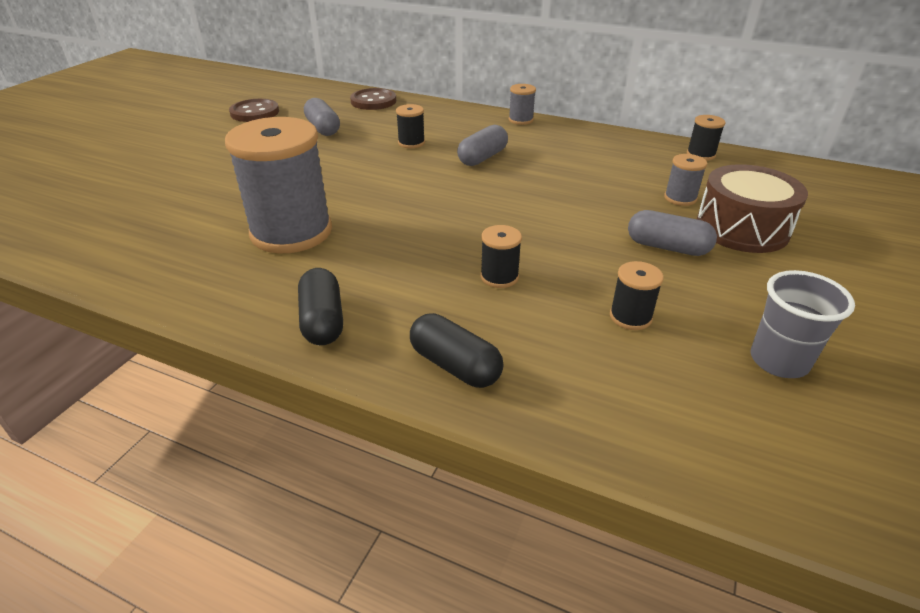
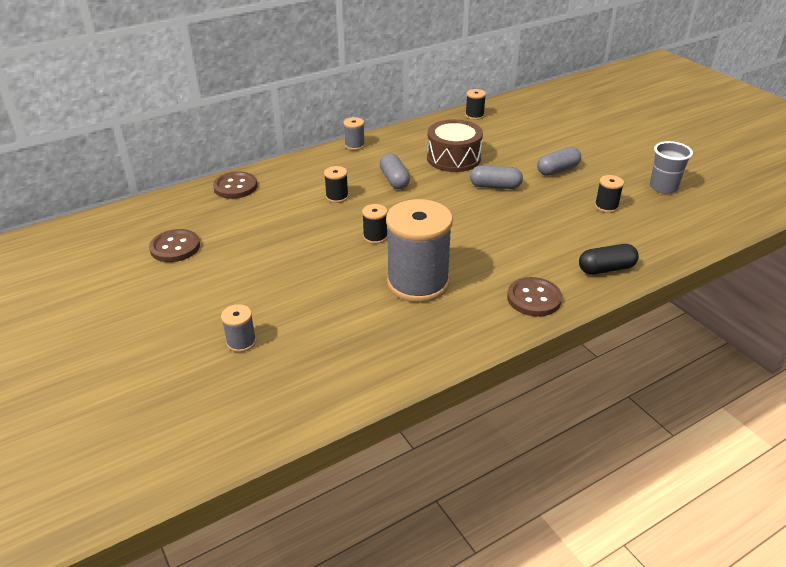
camera: 55 degrees left, 0 degrees up
(322, 321) = (534, 298): black capsule -> brown button
(323, 128) = (259, 224): grey capsule -> grey capsule (495, 186)
(499, 277) = (540, 228): black spool -> black spool (375, 237)
(680, 198) = (514, 144): grey spool -> grey spool (241, 342)
(742, 228) = (559, 143): brown drum -> brown drum (453, 158)

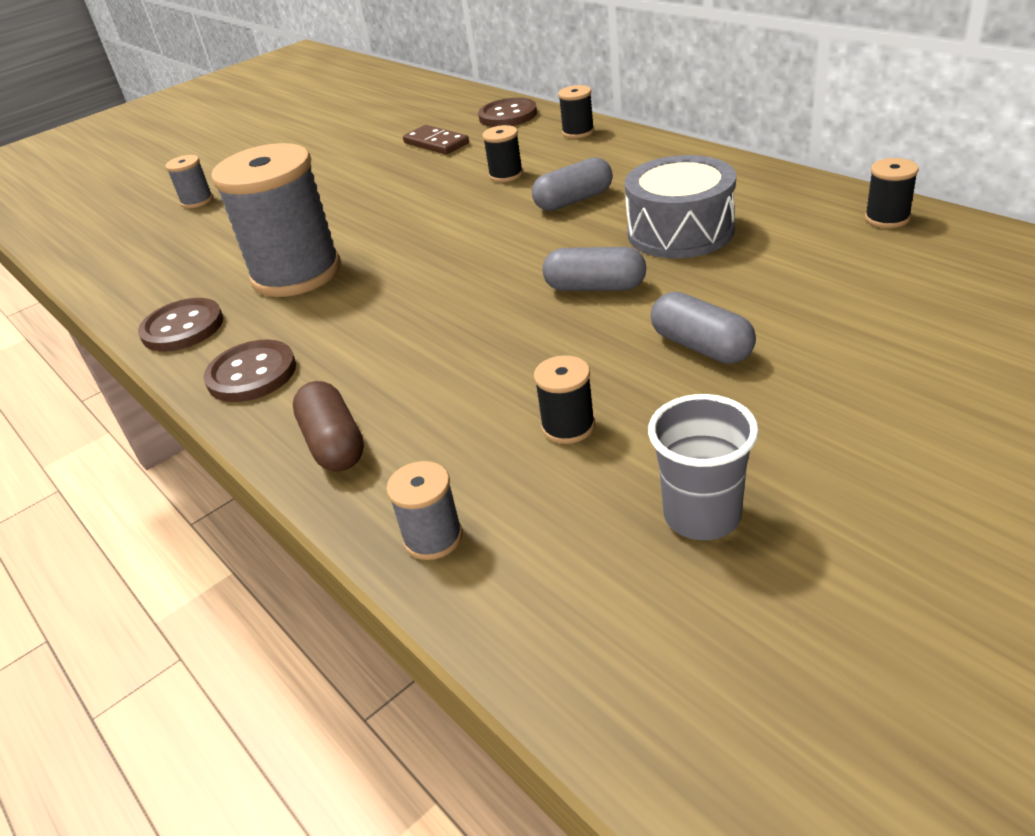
camera: 85 degrees right, 0 degrees up
(175, 247) = (368, 126): brown button -> brown button (183, 328)
(252, 218) = (436, 143): none -> brown domino
(354, 145) = (670, 149): grey spool -> grey spool (433, 537)
(375, 237) = (407, 222): black spool -> black spool (578, 132)
(453, 158) = (680, 232): brown drum -> grey drum
(495, 186) = (595, 287): grey capsule -> grey capsule turned 75 degrees counterclockwise
(606, 269) = (334, 444): black capsule -> brown capsule

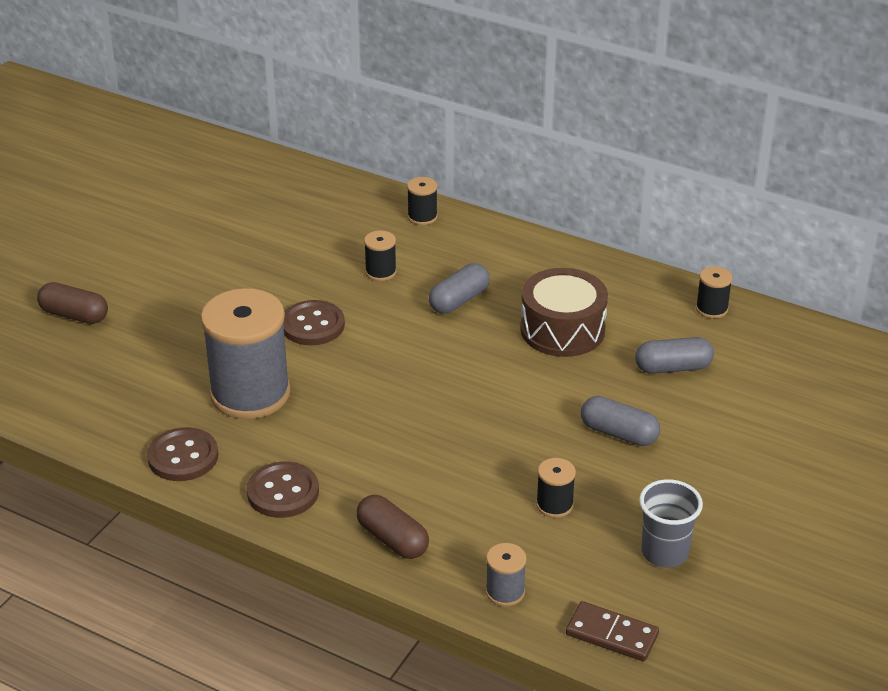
camera: 25 degrees left, 0 degrees up
(197, 201) = (74, 315): grey spool -> brown capsule
(436, 143) = (286, 232): brown domino -> brown domino (612, 634)
(508, 115) = (340, 194): brown button -> brown button (312, 325)
(595, 287) = (519, 388): grey capsule -> grey capsule (673, 367)
(680, 232) = (562, 330): grey drum -> brown drum

